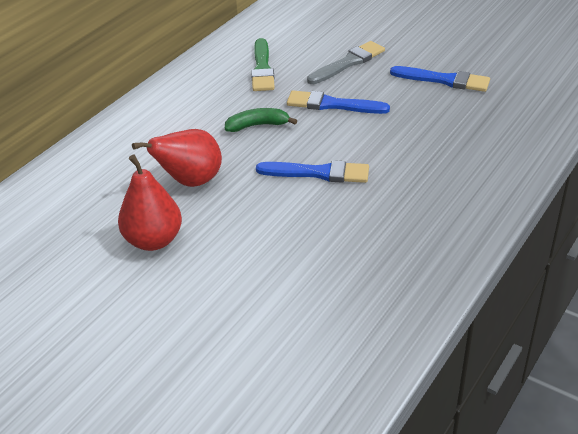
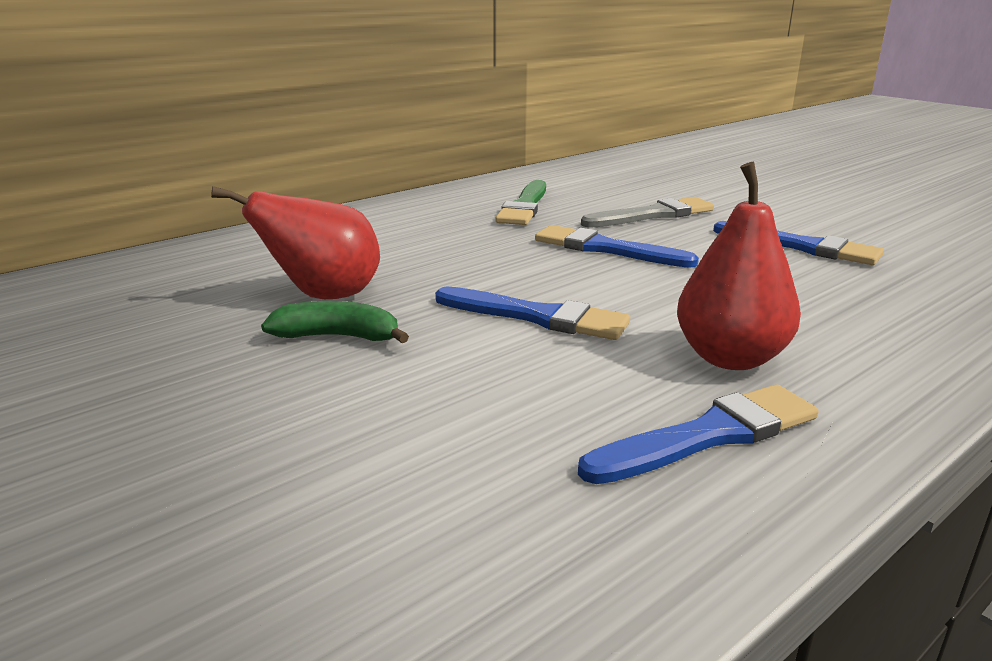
camera: 15 degrees right, 15 degrees down
(153, 240) = (194, 355): red pear -> red pear (730, 358)
(257, 125) = (477, 254): green banana -> green banana (338, 336)
(427, 233) = (709, 435): none -> blue brush

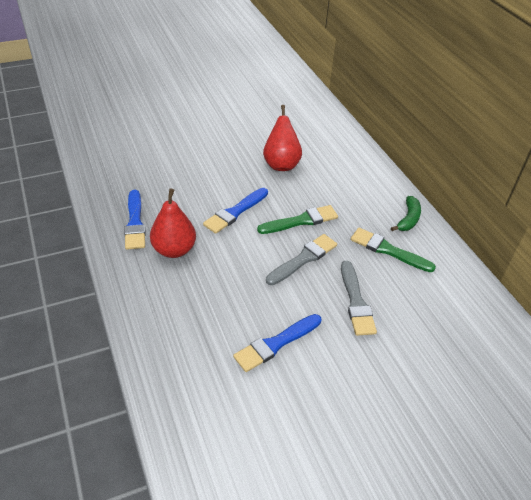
camera: 105 degrees right, 20 degrees up
(338, 336) = (243, 163): green banana -> green banana (408, 219)
(508, 260) = (301, 221): none -> green brush
(606, 249) = (303, 259): blue brush -> grey brush

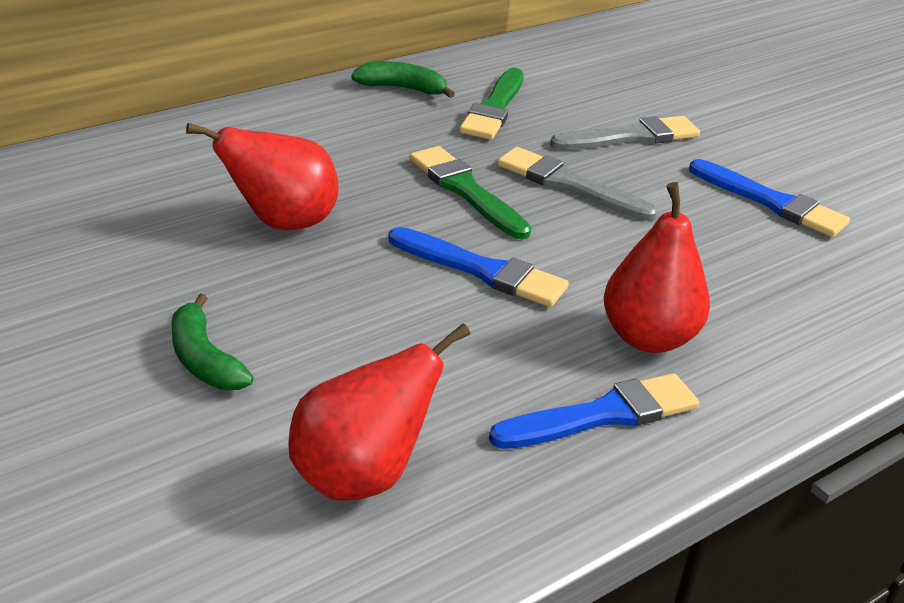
camera: 105 degrees left, 10 degrees down
(132, 162) = (360, 477): none -> red pear
(201, 139) = (203, 359): none -> green banana

